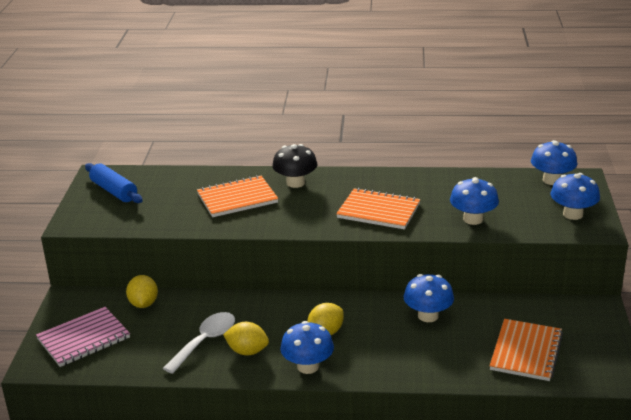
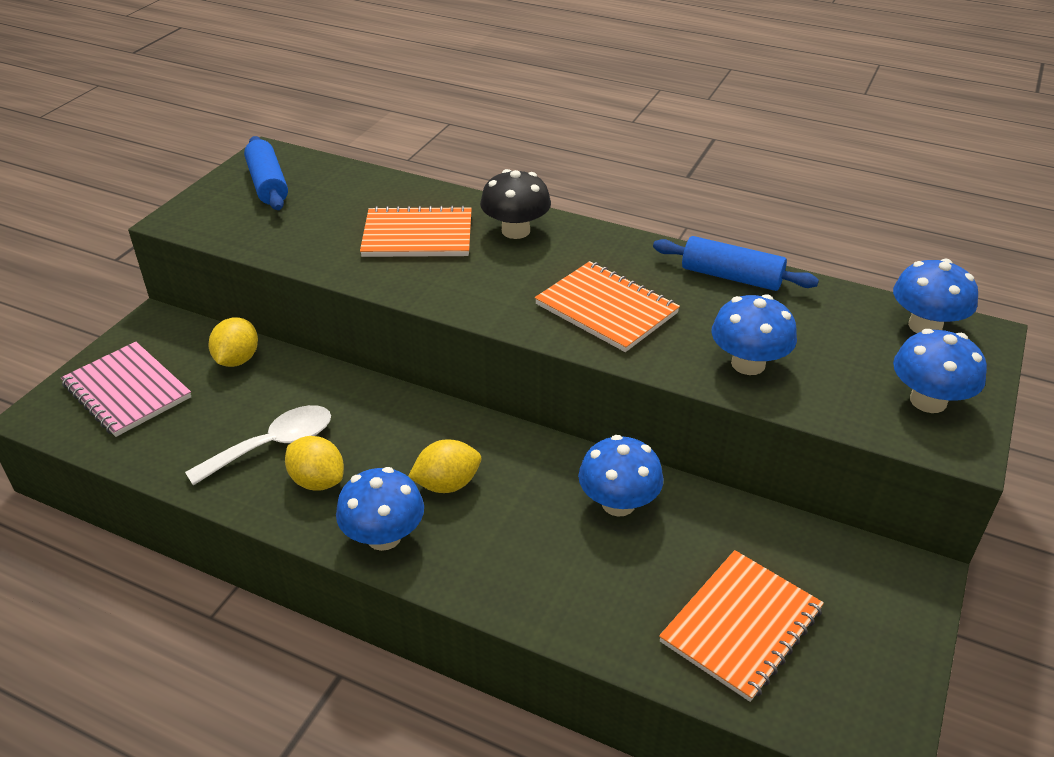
camera: 20 degrees right, 10 degrees up
(84, 339) = (127, 391): pink notebook -> pink notebook turned 60 degrees clockwise
(436, 179) = (731, 277): none -> blue rolling pin

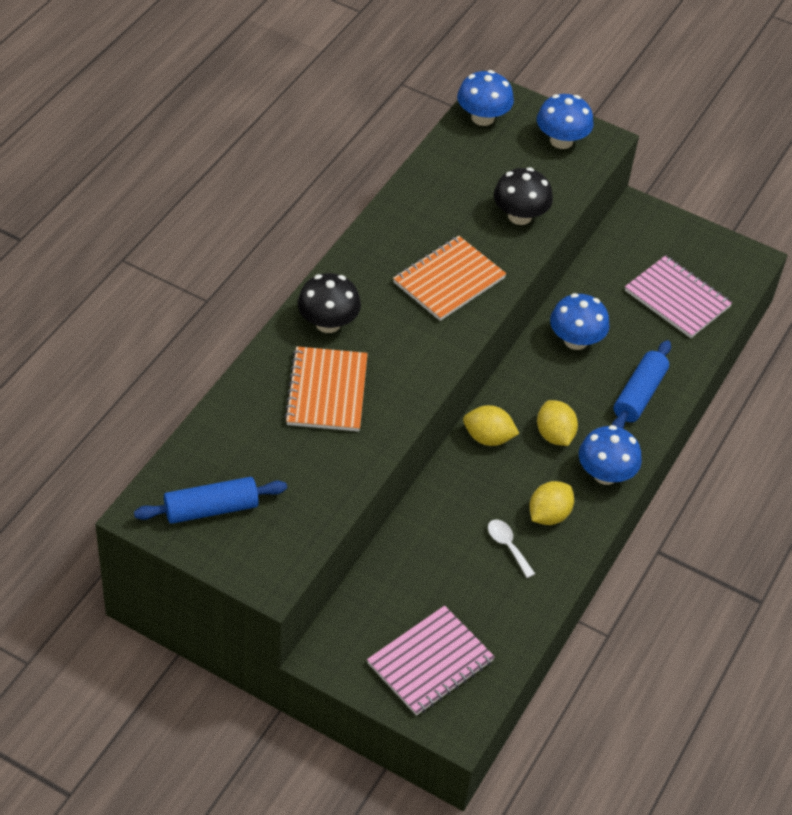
camera: 90 degrees left, 10 degrees up
(237, 359) = (392, 580): yellow lemon -> yellow lemon (488, 438)
(273, 445) = (507, 546): white spoon -> white spoon, size x0.58
(731, 277) = (412, 202): blue rolling pin -> blue rolling pin (639, 394)
(741, 626) = (677, 299): orange notebook -> pink notebook
(748, 364) = (519, 216): blue mushroom -> black mushroom

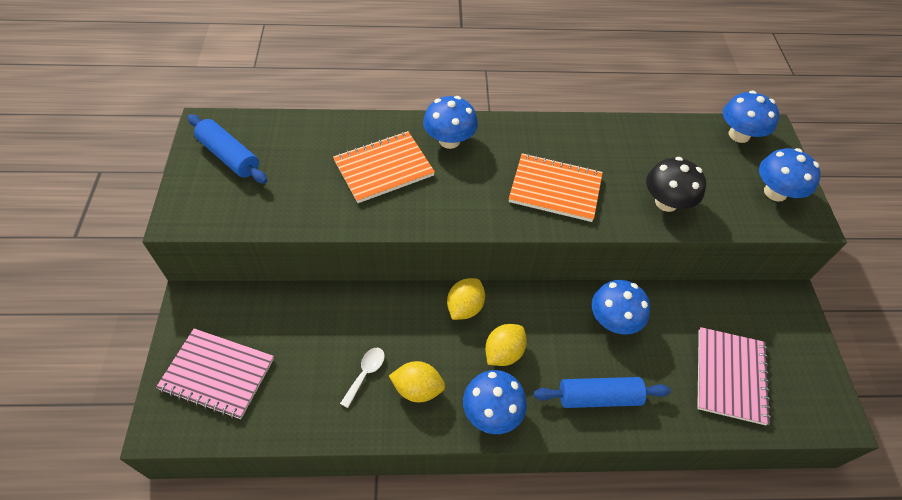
camera: 60 degrees right, 5 degrees up
(328, 323) = (449, 140): black mushroom -> blue mushroom
(488, 438) = (464, 307): yellow lemon -> yellow lemon turned 45 degrees clockwise

